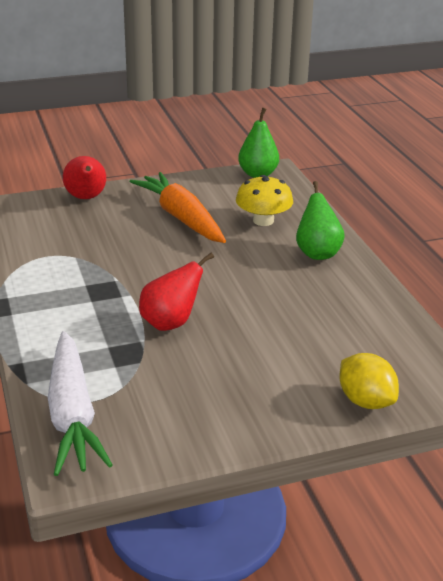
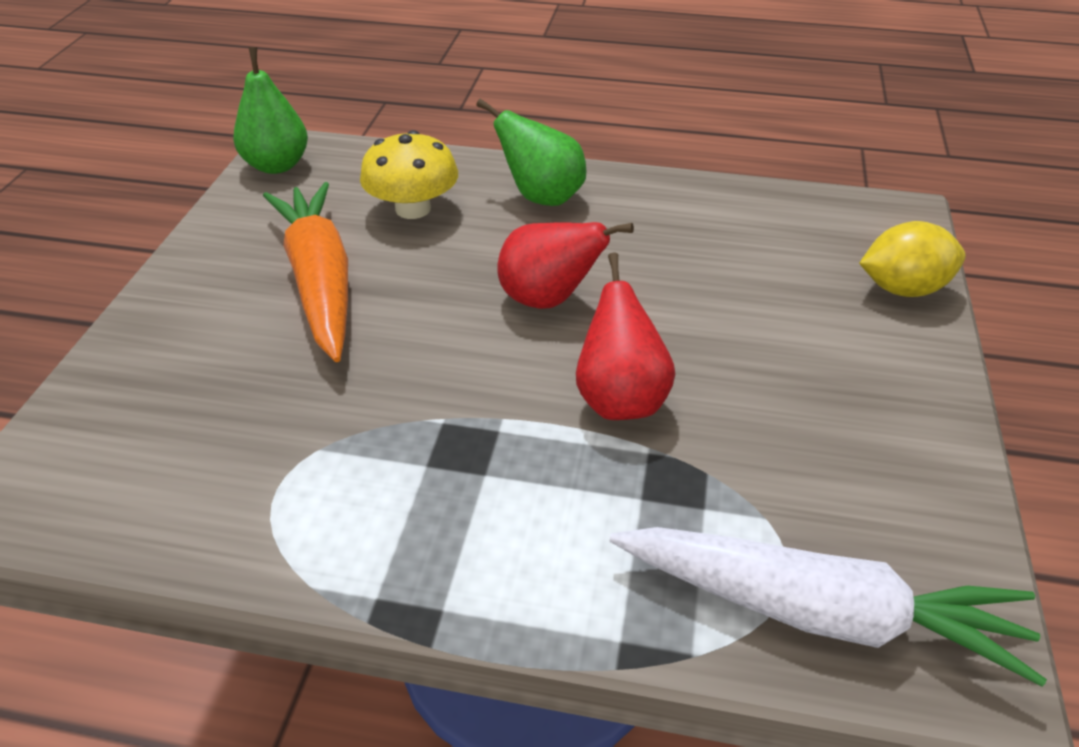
camera: 60 degrees left, 10 degrees up
(86, 198) = (125, 366): red pear -> red pear (548, 299)
(181, 217) = (319, 281): orange carrot -> orange carrot turned 75 degrees clockwise

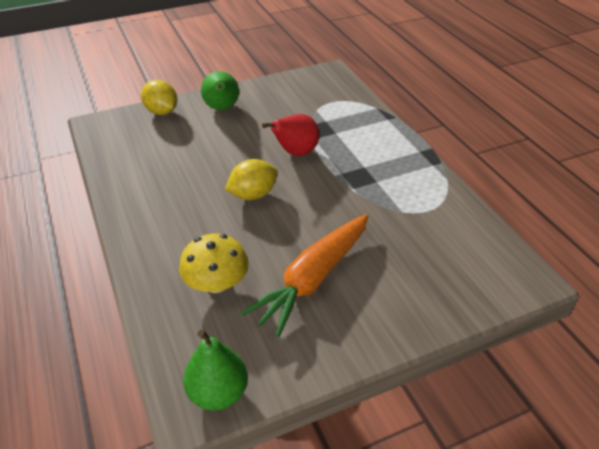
camera: 125 degrees left, 0 degrees up
(541, 197) = (163, 237): green pear -> green pear (222, 108)
(548, 299) = (253, 195): red pear -> yellow lemon
(819, 612) = (339, 94): white carrot -> none

